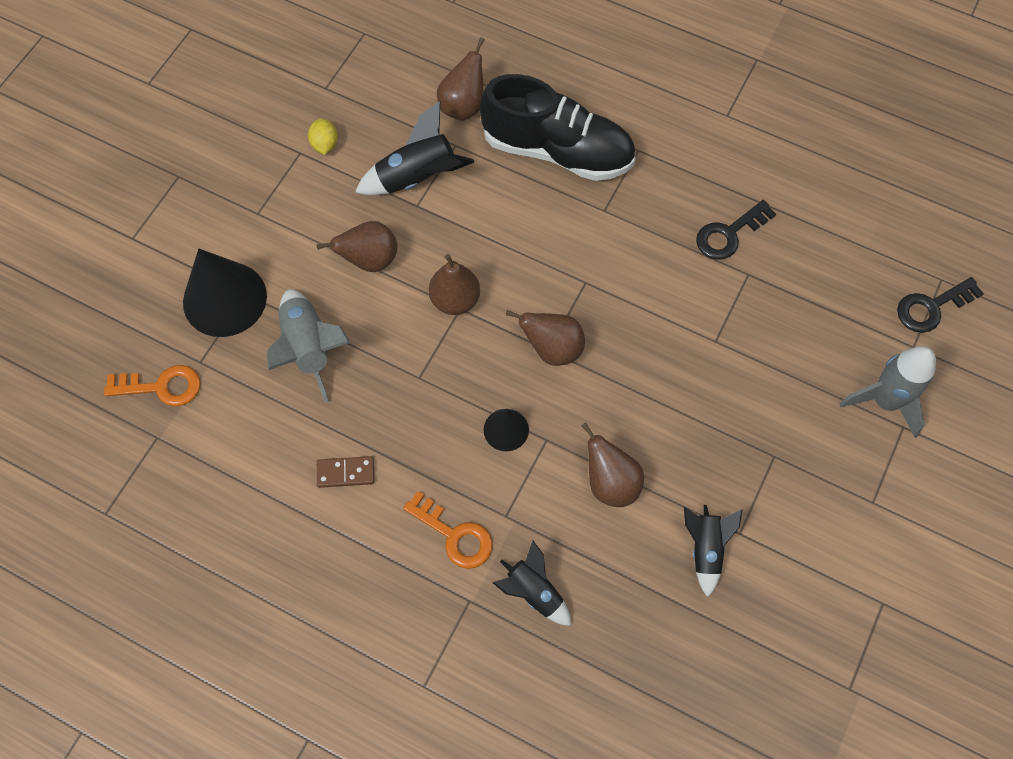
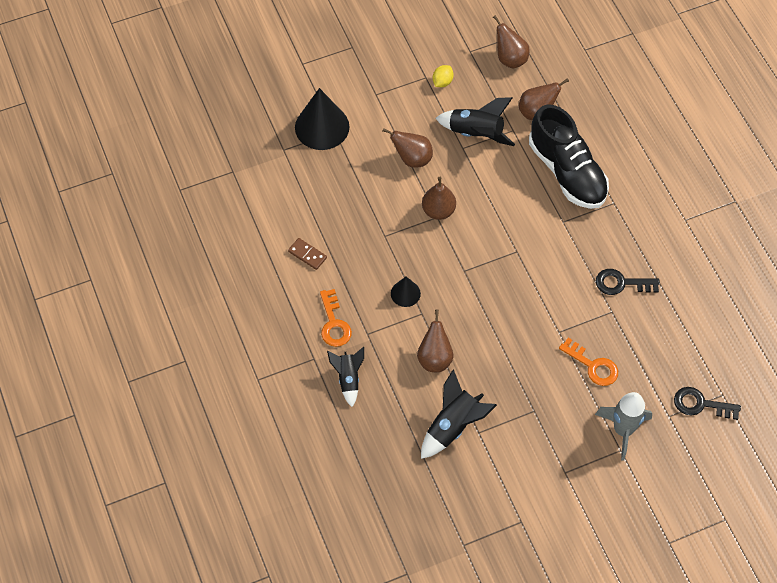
camera: 40 degrees right, 5 degrees down
(161, 387) = (255, 148): orange key -> orange key (593, 366)
(309, 348) = (342, 181): grey rocket -> none
(552, 349) = (466, 272): brown pear -> brown pear (510, 59)
(705, 549) = (453, 426): black rocket -> black rocket, size x1.51

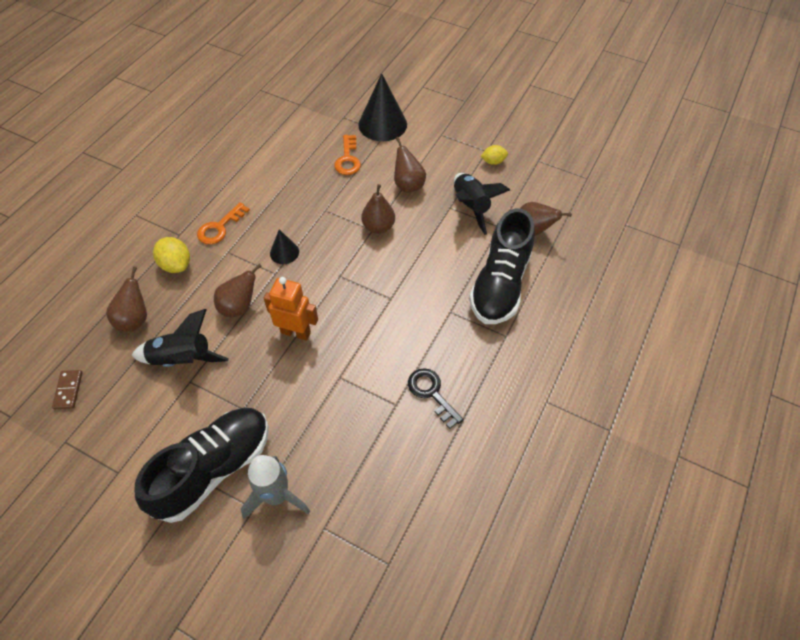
camera: 50 degrees right, 5 degrees down
(307, 254) = (267, 178): brown domino -> brown domino (68, 390)
(348, 379) = (176, 265): black rocket -> yellow lemon
(494, 334) = (296, 332): none -> orange robot
(510, 59) = (560, 186): brown pear -> brown pear (134, 319)
(569, 457) = (214, 469): none -> black shoe
(593, 366) = (326, 426): orange key -> orange key (348, 159)
(701, 404) = (360, 550): black key -> none

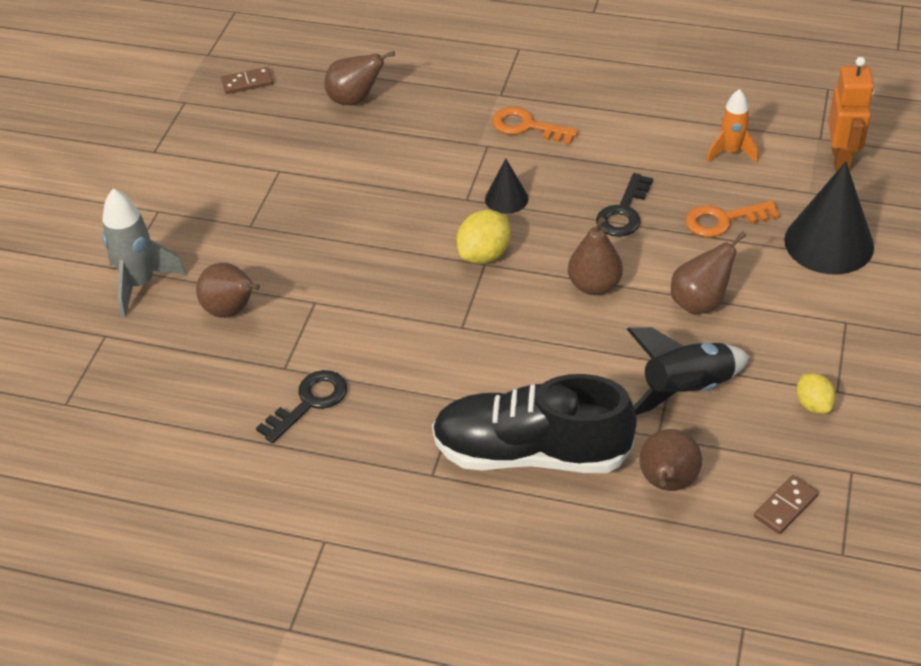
camera: 80 degrees right, 10 degrees down
(176, 265) = (449, 107): yellow lemon -> yellow lemon (484, 255)
(183, 359) = (308, 156): black rocket -> none
(214, 469) = (168, 223): black shoe -> none
(239, 307) = (400, 181): brown pear -> brown pear (231, 310)
(293, 141) = (731, 152): none -> orange rocket
(296, 332) = (375, 243): orange robot -> orange robot (841, 159)
(322, 199) = (623, 212): none -> black key
(555, 190) = (785, 506): none -> brown domino

